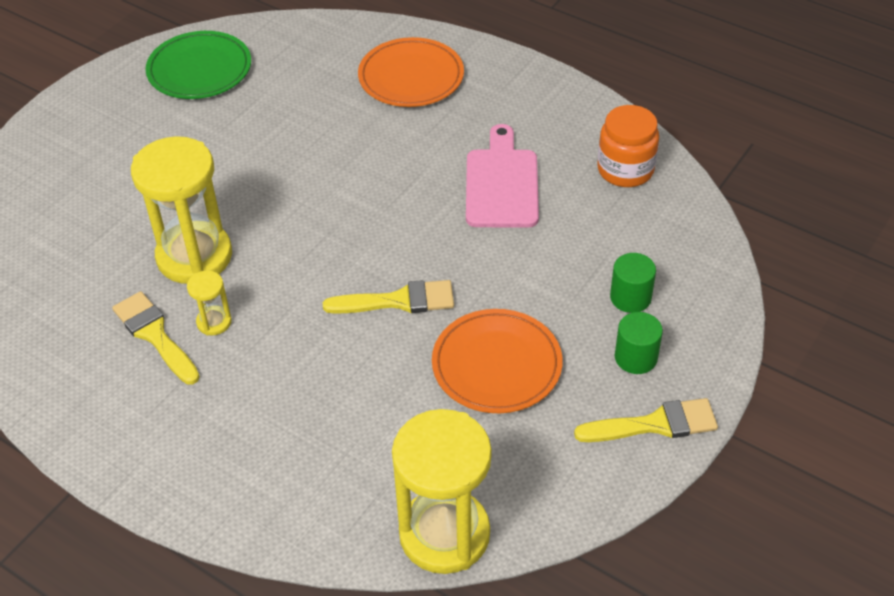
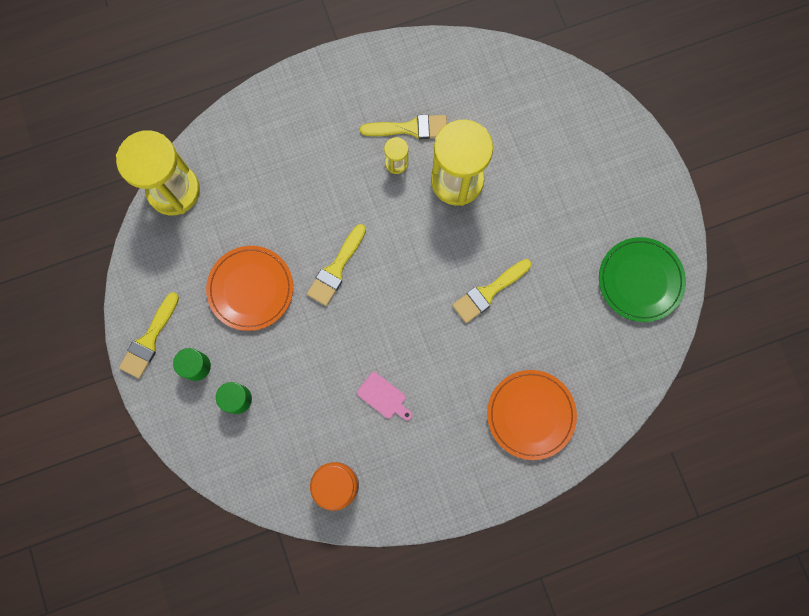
camera: 125 degrees right, 30 degrees up
(310, 165) = (488, 292): none -> yellow brush
(502, 183) = (383, 397): pink cutting board -> pink cutting board, size x0.54

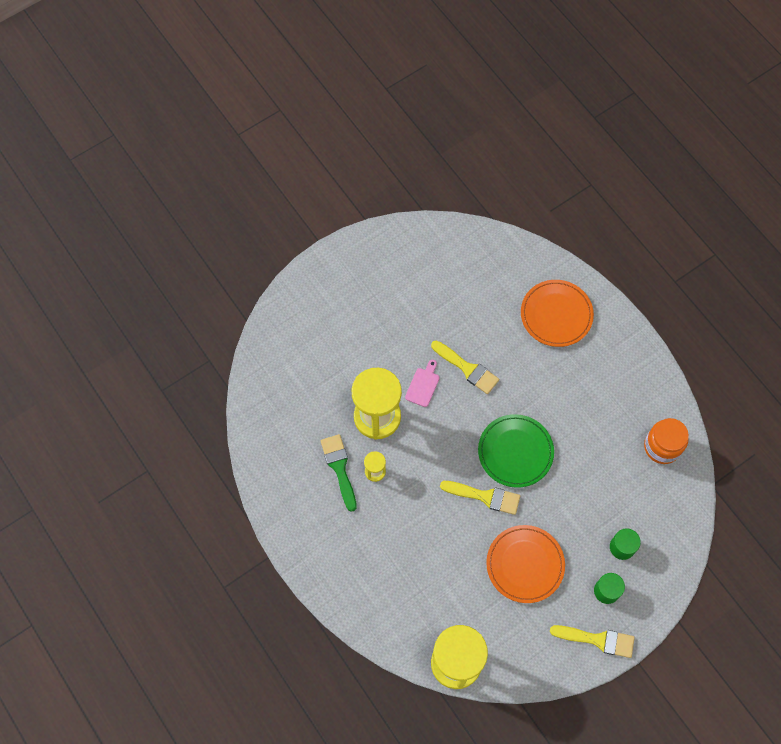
camera: 105 degrees left, 10 degrees down
(383, 397) = (580, 429): pink cutting board -> pink cutting board (423, 385)
(410, 128) = (339, 468): yellow brush -> green brush
(640, 280) = (422, 257): green plate -> green plate (515, 452)

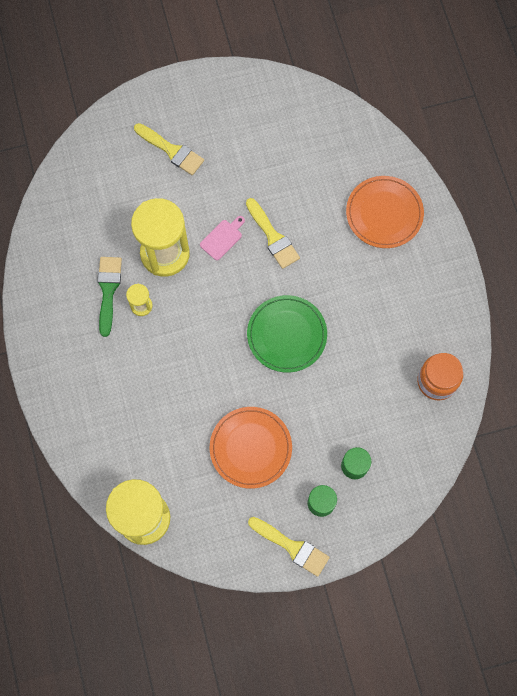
camera: 20 degrees right, 5 degrees up
(485, 496) = (239, 368): yellow brush -> yellow brush (172, 150)

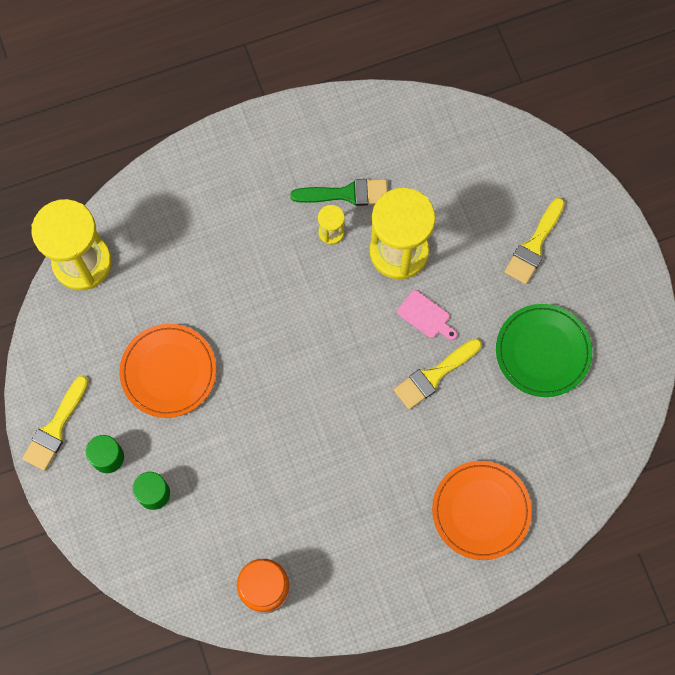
camera: 85 degrees right, 0 degrees up
(287, 335) = (309, 402): green plate -> green plate (543, 351)

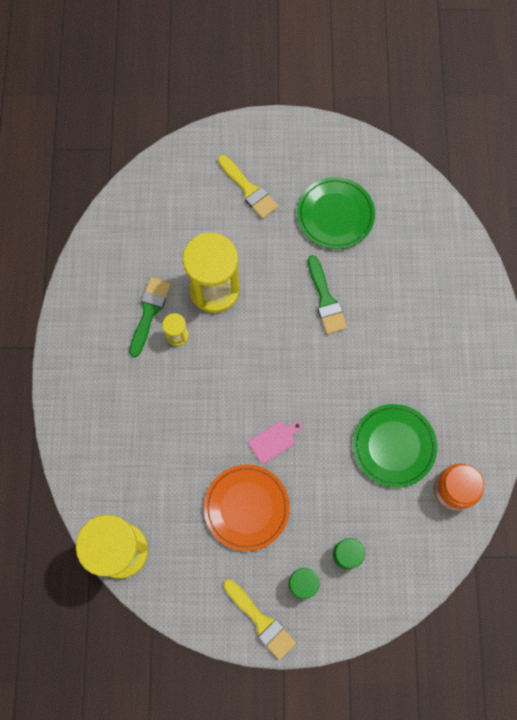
camera: 70 degrees left, 0 degrees up
(291, 506) = (394, 446): none -> green plate
(426, 316) = (275, 288): pink cutting board -> pink cutting board (274, 440)
(434, 375) = (326, 300): yellow brush -> green brush
(481, 511) = (443, 304): orange plate -> none

